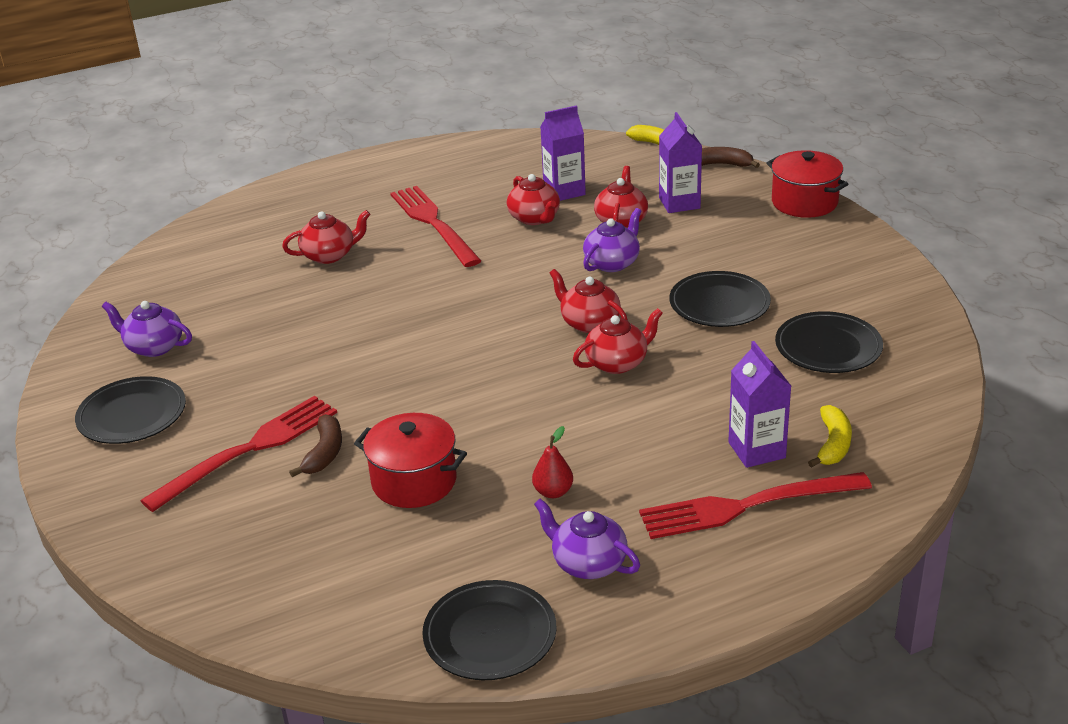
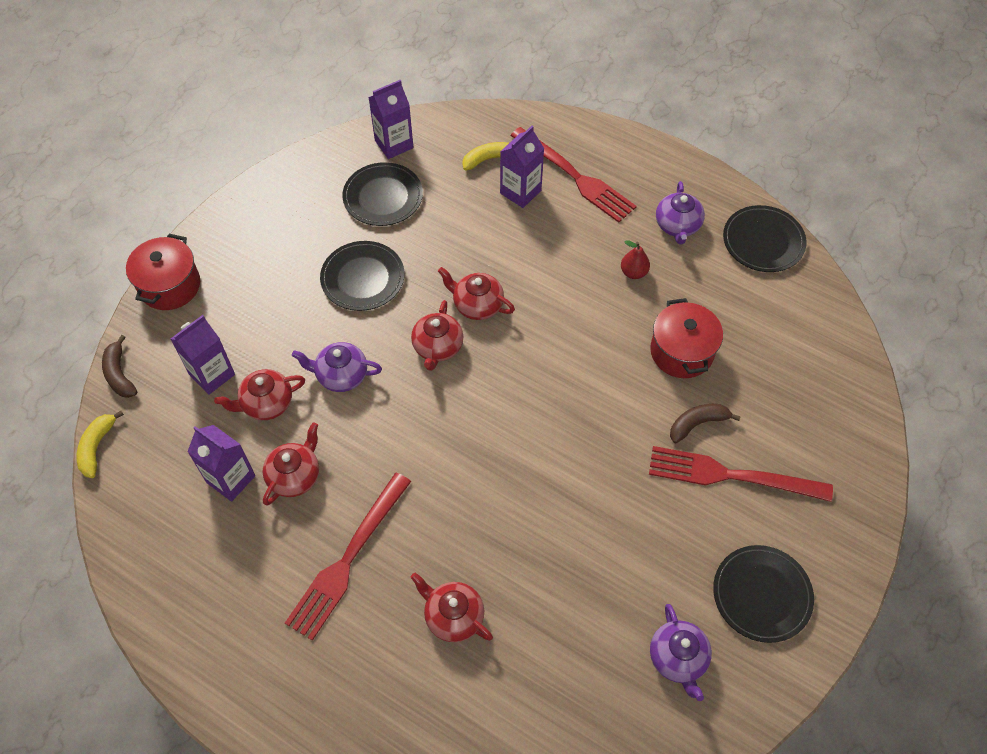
camera: 125 degrees left, 25 degrees up
(913, 379) = (394, 144): none -> purple carton

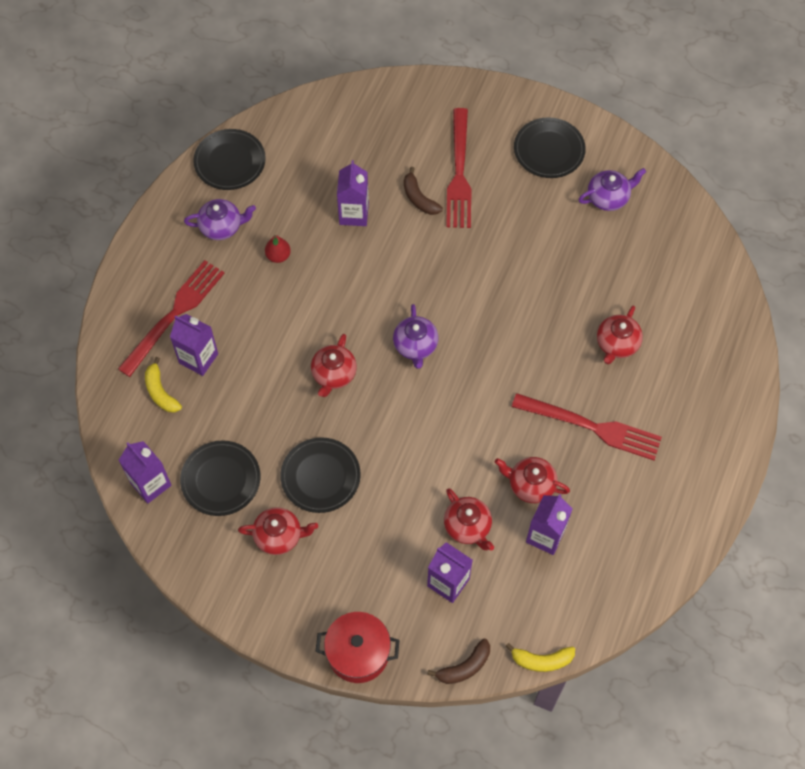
camera: 100 degrees left, 5 degrees up
(341, 375) = (427, 471): purple teapot -> purple teapot (415, 346)
(437, 347) = (384, 398): red teapot -> red teapot (279, 536)
(681, 352) = (354, 214): red pot -> purple carton

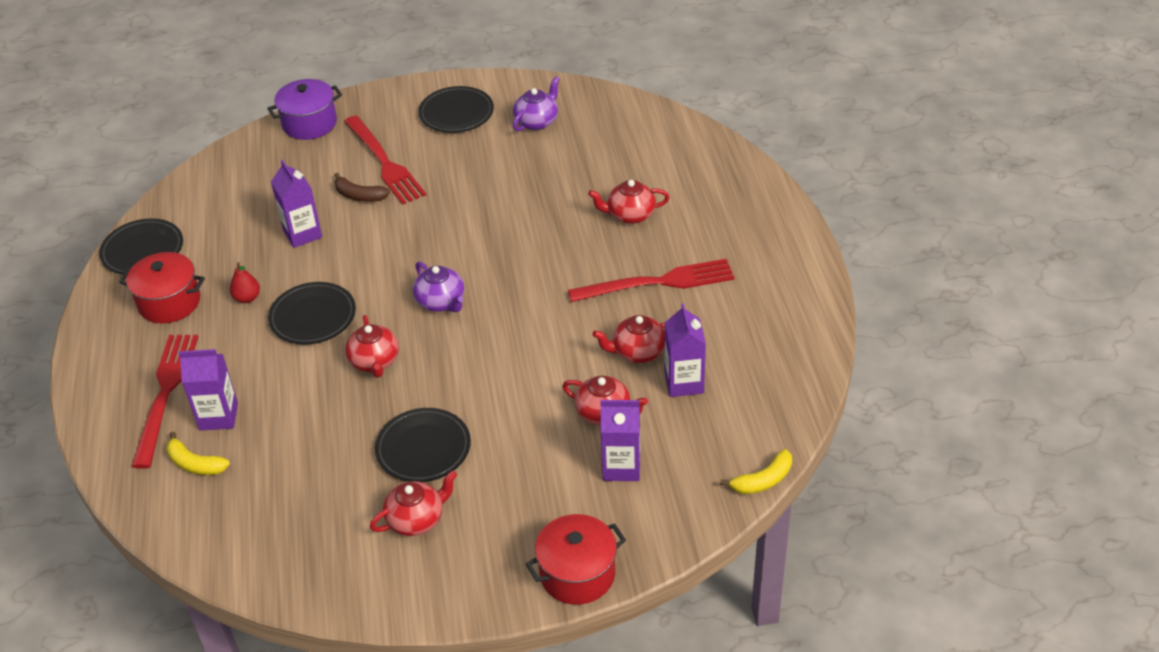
camera: 30 degrees left, 20 degrees down
(151, 484) = (239, 547): purple carton -> none
(221, 479) = (316, 504): black plate -> black plate (313, 316)
(222, 227) = (169, 302): purple teapot -> red pot
(426, 95) = (309, 123): none -> purple pot
(464, 667) = (694, 526): brown banana -> none
(616, 344) = (630, 215): red teapot -> red teapot turned 90 degrees clockwise

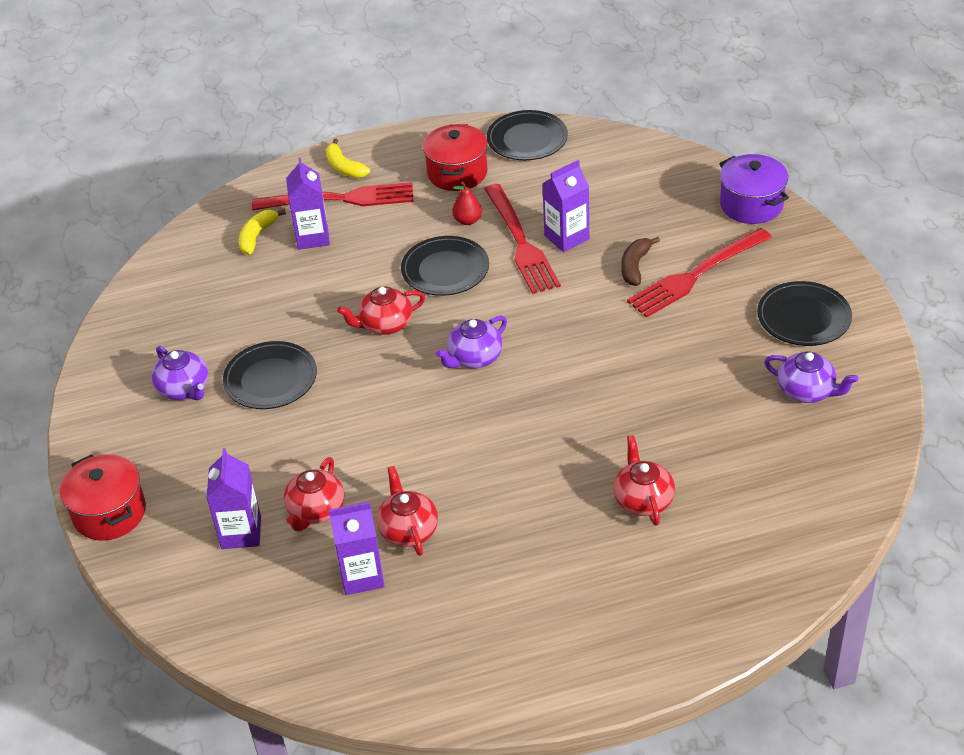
camera: 85 degrees right, 0 degrees up
(416, 519) = (184, 389): red teapot -> purple teapot
(659, 282) = (525, 539): red fork -> red fork (521, 243)
(763, 480) = (216, 658): yellow banana -> yellow banana (344, 167)

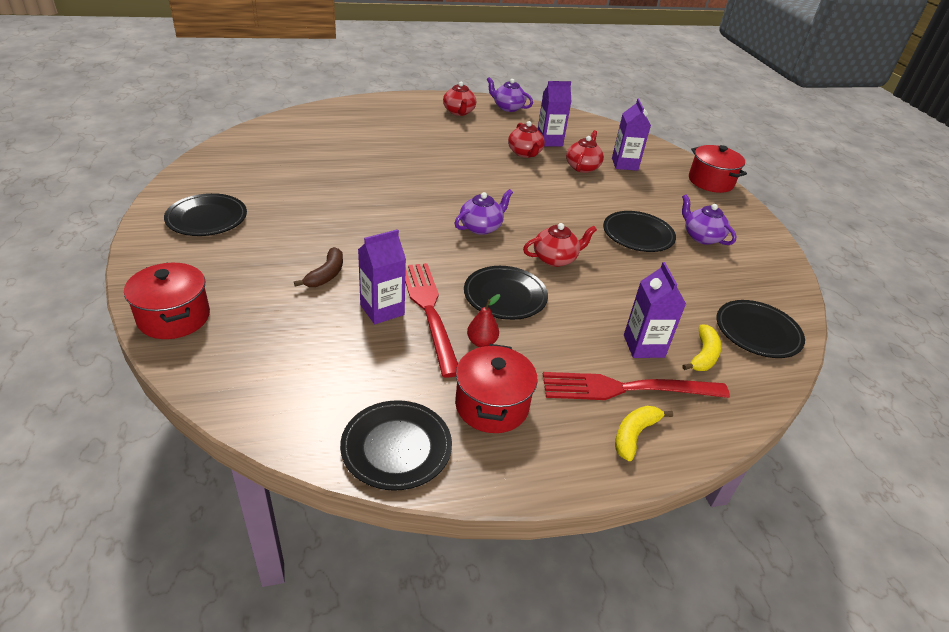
camera: 175 degrees right, 5 degrees down
(187, 267) = (757, 332): none -> black plate
(344, 167) = (634, 435): yellow banana -> yellow banana turned 105 degrees counterclockwise
(643, 500) = (382, 147): red teapot -> red teapot (459, 112)
(695, 276) = (276, 260): red fork -> none
(751, 205) = (174, 317): purple pot -> red pot
(807, 391) = (243, 178): purple teapot -> purple teapot (507, 107)

